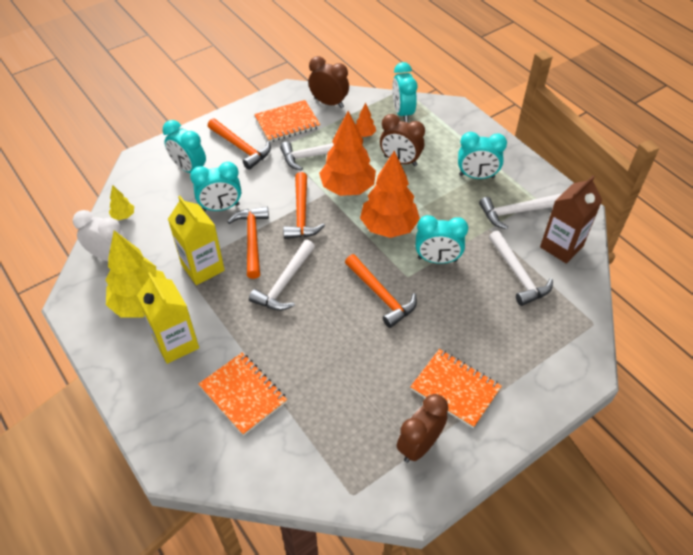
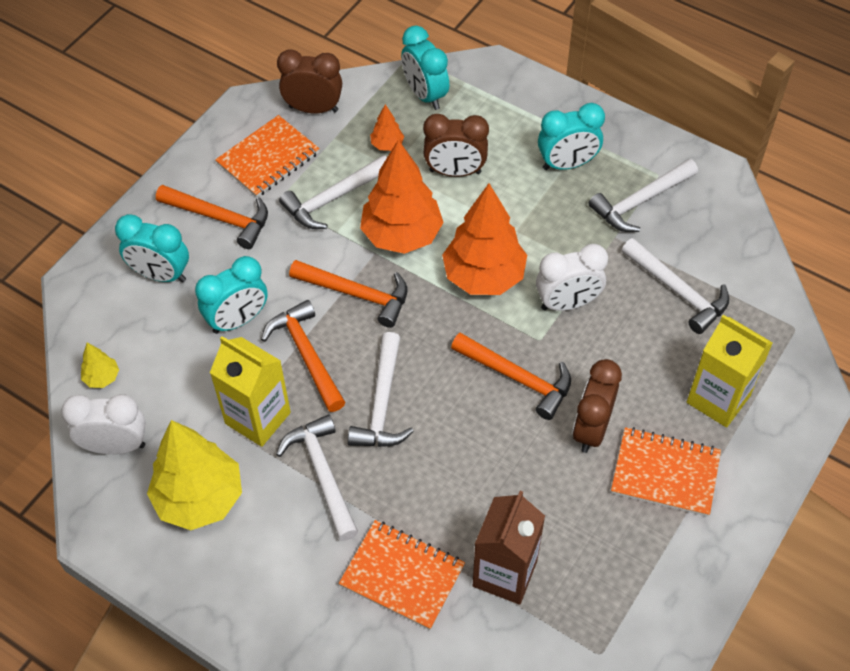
camera: 20 degrees left, 5 degrees up
(176, 343) = (277, 538): yellow carton -> yellow carton (718, 399)
(225, 314) = (322, 475): none -> white hammer
(301, 214) = (356, 294): orange hammer -> orange hammer turned 45 degrees counterclockwise
(419, 445) = (653, 562): brown clock -> brown clock (591, 429)
(437, 259) = (567, 303): turquoise clock -> white clock
(561, 246) = (716, 234): brown carton -> brown carton (505, 573)

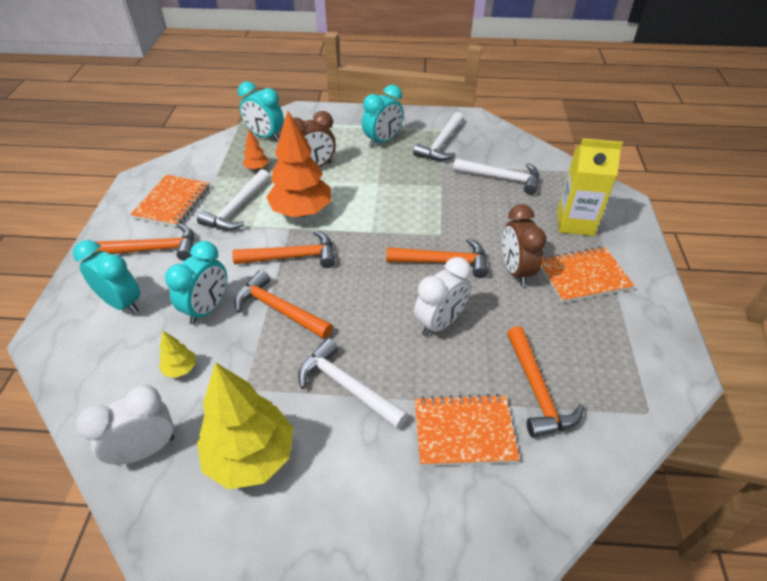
camera: 30 degrees left, 10 degrees down
(102, 378) = (104, 400): yellow tree -> yellow tree (180, 369)
(161, 274) = (122, 303): turquoise clock -> turquoise clock turned 135 degrees counterclockwise
(258, 418) = (266, 370): yellow carton -> none
(313, 109) = (190, 166): brown clock -> none
(382, 403) = (359, 316): white hammer -> none
(483, 276) = (375, 214): orange tree -> none
(505, 573) = (537, 390): brown carton -> orange hammer
(567, 303) = (441, 208): white clock -> white clock (440, 323)

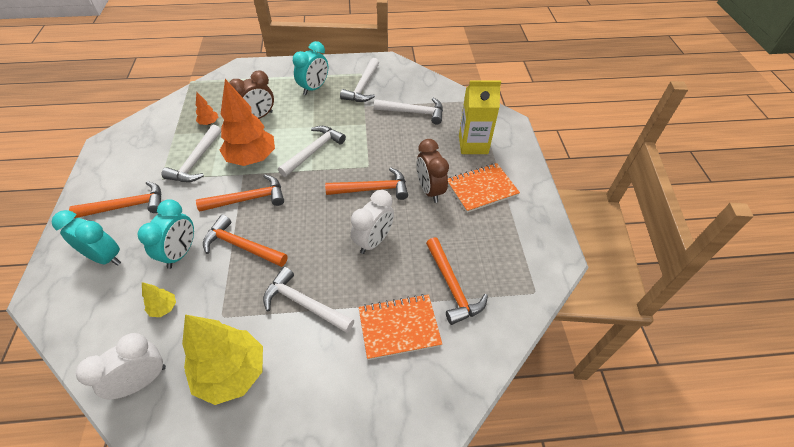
camera: 10 degrees left, 5 degrees up
(172, 202) = (138, 162): orange notebook -> none
(265, 136) = (213, 93): turquoise clock -> none
(375, 211) = (313, 151): none -> white hammer

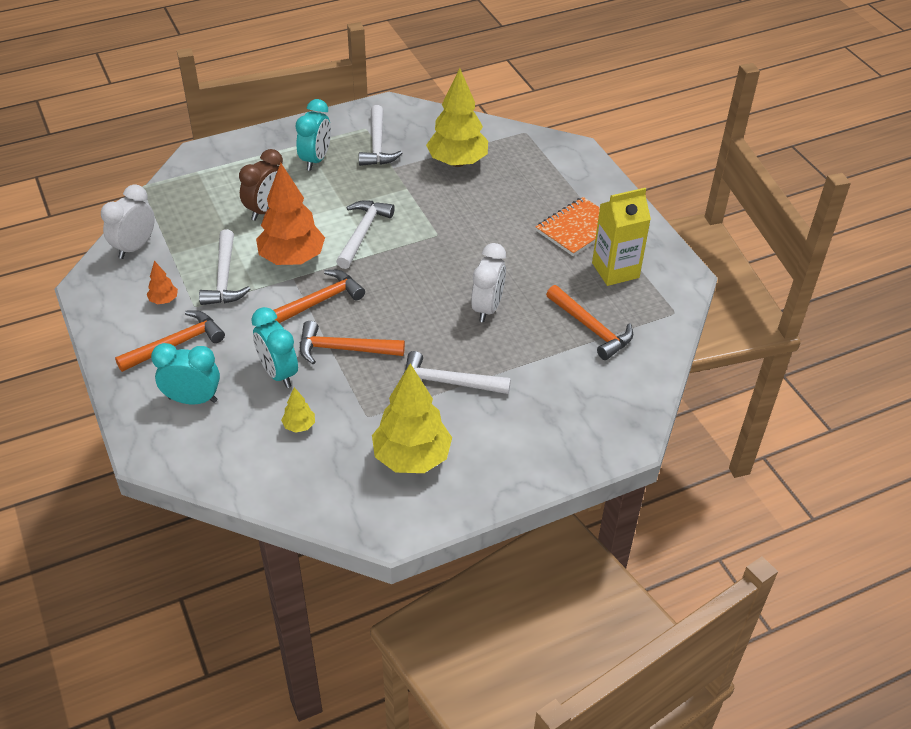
camera: 20 degrees left, 5 degrees down
(142, 381) = (324, 489): white clock -> white clock (135, 247)
(180, 253) = (278, 373): turquoise clock -> turquoise clock turned 150 degrees clockwise
(209, 123) = (207, 231): orange tree -> orange tree (164, 300)
(372, 189) = (456, 257): orange hammer -> none
(399, 327) = (556, 376): orange notebook -> none
(413, 112) = (457, 162): white hammer -> yellow tree
(430, 190) = (521, 243): brown clock -> none
(473, 145) = (546, 183): yellow carton -> yellow carton (615, 270)

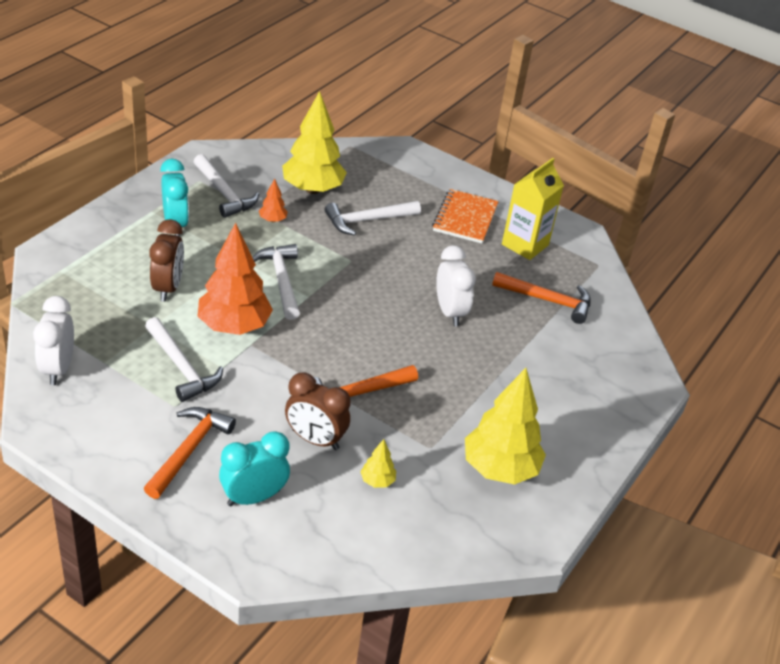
camera: 35 degrees left, 5 degrees down
(164, 300) = (137, 411): orange tree -> orange tree (273, 220)
(278, 373) = (315, 439): turquoise clock -> brown clock
(318, 302) = (295, 359): orange hammer -> none
(448, 383) = (473, 390): white hammer -> white hammer (368, 220)

